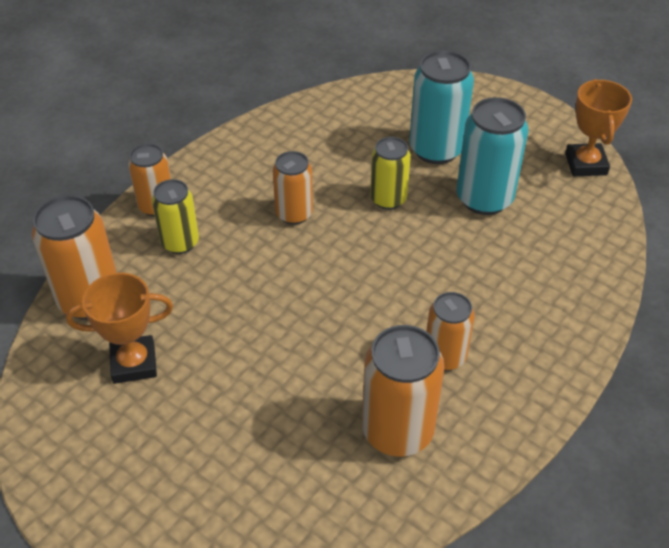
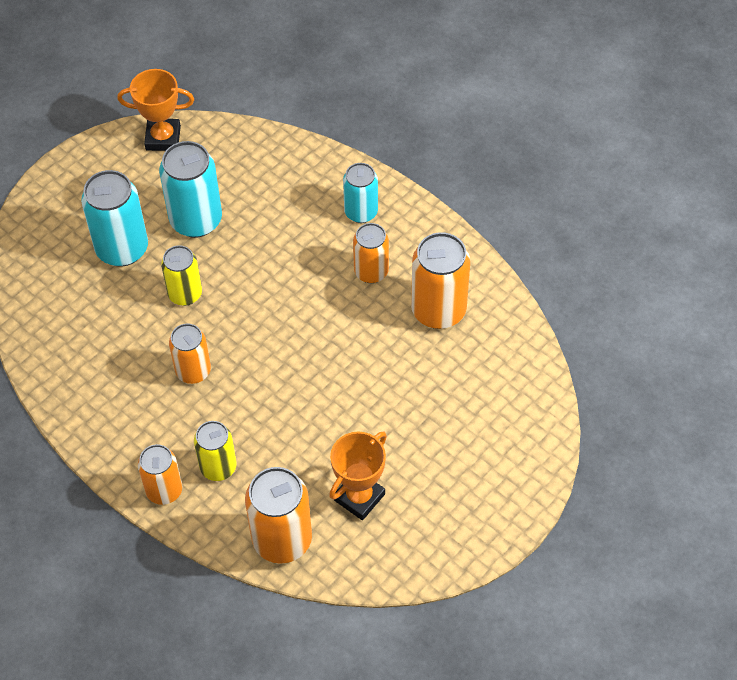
camera: 85 degrees left, 10 degrees up
(134, 363) = (359, 497): orange trophy -> orange trophy turned 45 degrees clockwise
(532, 341) = (361, 212): none -> turquoise can

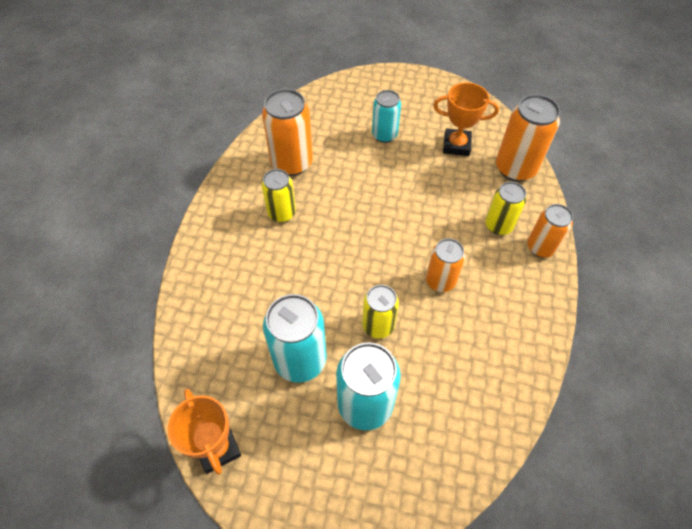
camera: 120 degrees left, 0 degrees up
(361, 212) = (228, 244): turquoise can -> turquoise can (384, 135)
(371, 272) = (281, 213): orange can -> yellow can

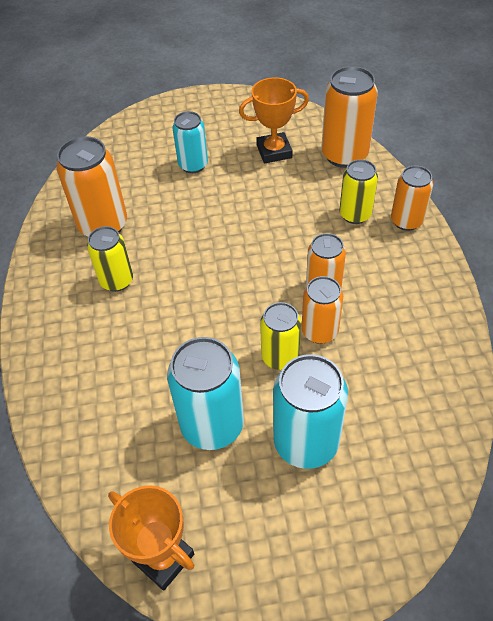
camera: 20 degrees left, 5 degrees down
(420, 316) = (319, 331): none -> orange can

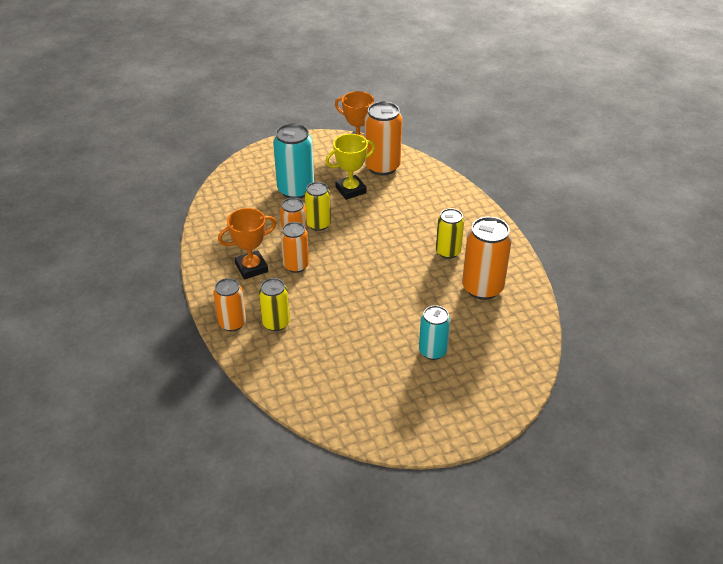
camera: 165 degrees right, 10 degrees down
(212, 425) = (351, 190): turquoise can -> yellow trophy
(274, 151) = (360, 376): orange trophy -> orange trophy (251, 268)
(344, 155) = (290, 381): orange can -> orange can (382, 167)

